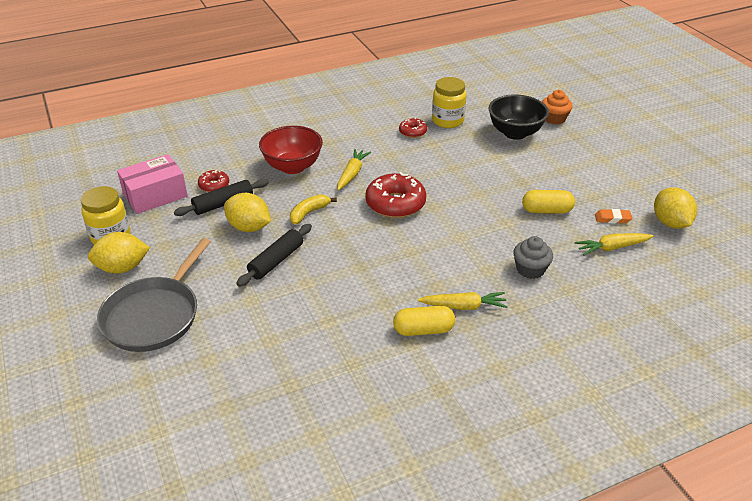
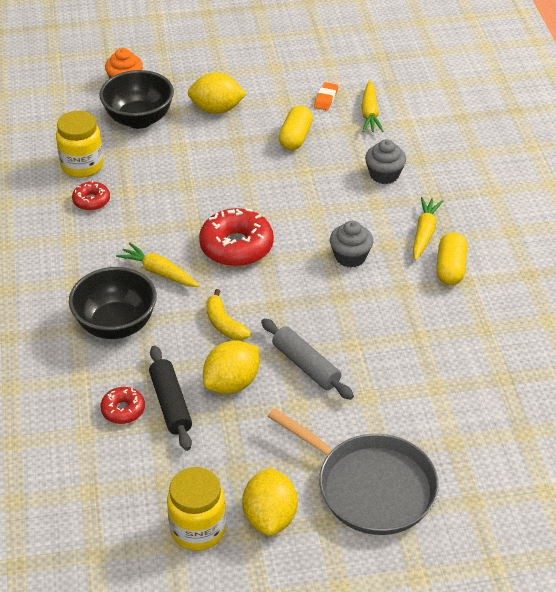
camera: 75 degrees left, 5 degrees up
(155, 195) = (118, 476): pink box -> none
(276, 261) = (306, 365): black rolling pin -> grey rolling pin
(292, 167) = (116, 325): red bowl -> black bowl
(411, 265) = (350, 256): none -> grey cupcake
(670, 223) = (346, 66): yellow lemon -> yellow lemon (217, 109)

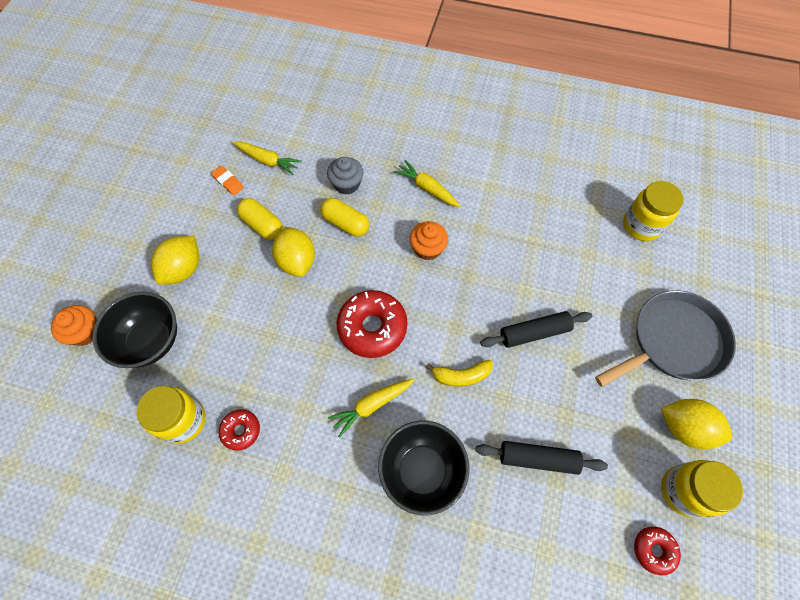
camera: 65 degrees left, 20 degrees up
(123, 410) = (530, 504): red donut -> red donut (653, 550)
(232, 383) = (532, 398): yellow lemon -> yellow lemon (297, 261)
(306, 365) = (534, 333): grey rolling pin -> black rolling pin
(350, 256) = (427, 248): grey cupcake -> orange cupcake
(450, 268) = (473, 190): yellow capsule -> yellow capsule (345, 223)
(511, 425) = (641, 226): none -> yellow jar

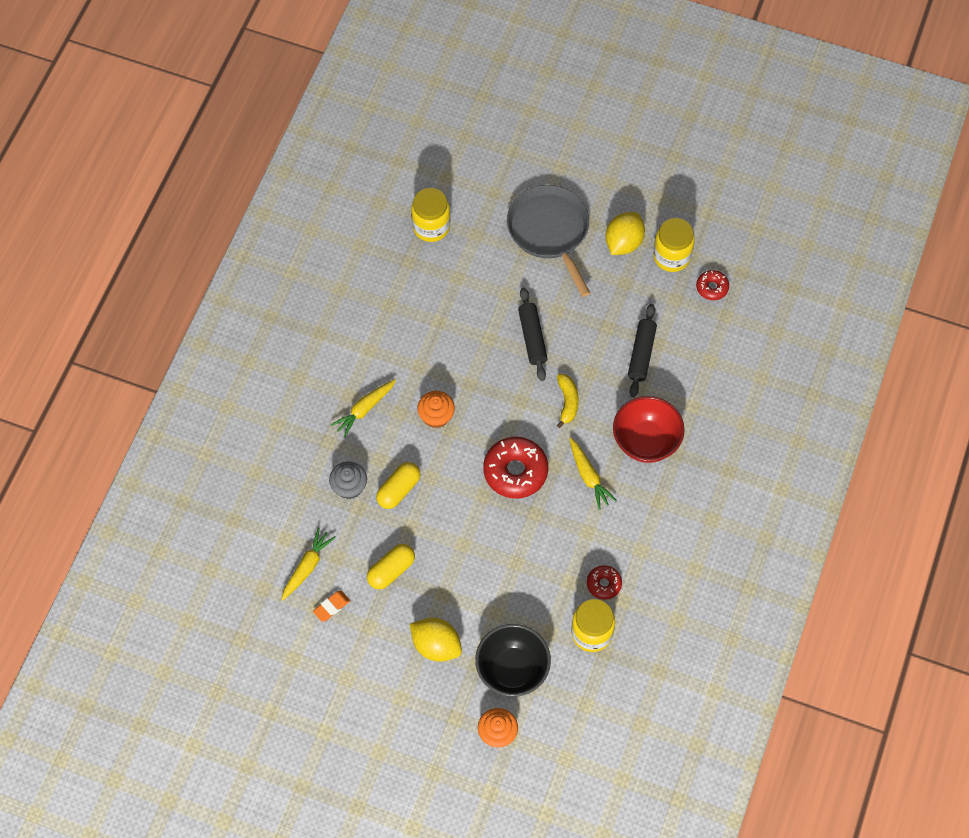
camera: 85 degrees left, 0 degrees up
(297, 261) = (438, 537): yellow lemon -> none
(422, 471) = (646, 441): black bowl -> red bowl

